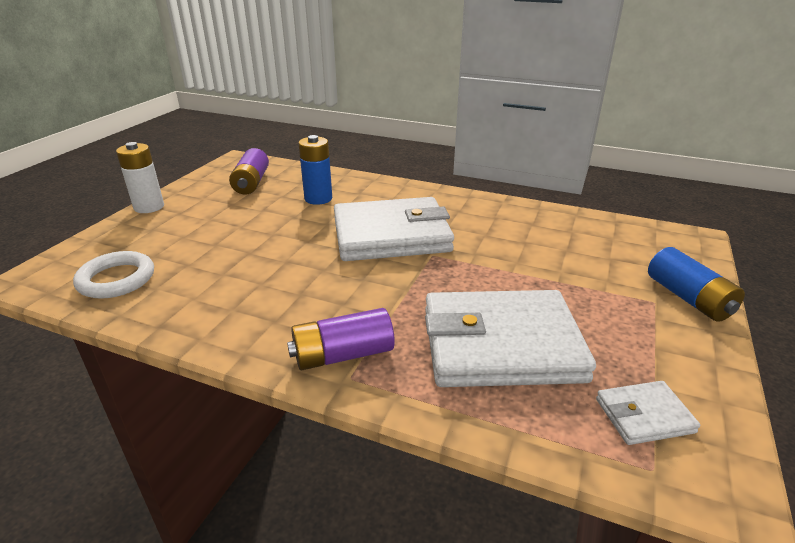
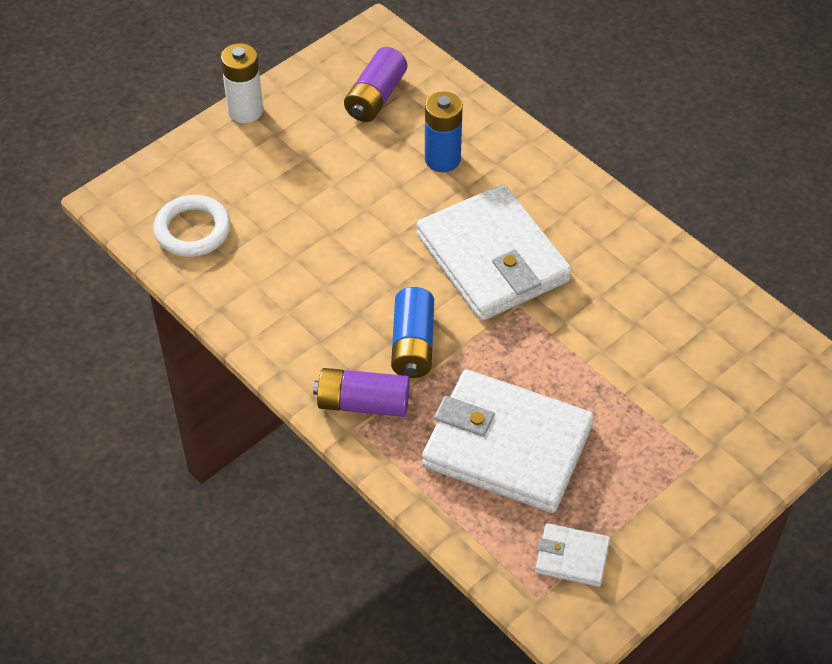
camera: 25 degrees right, 20 degrees up
(391, 235) = (492, 258): white wallet -> white wallet turned 45 degrees clockwise
(688, 298) = (739, 466): blue battery -> blue battery (413, 344)

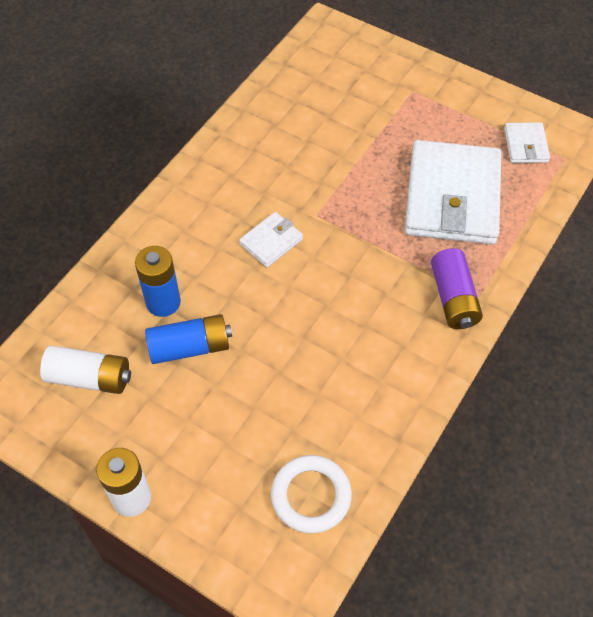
camera: 105 degrees left, 5 degrees up
(375, 97) = (89, 378): purple battery -> white battery
(413, 344) = (381, 277): blue battery -> blue battery (190, 347)
(492, 258) = (271, 241): white wallet -> white wallet, size x0.45

